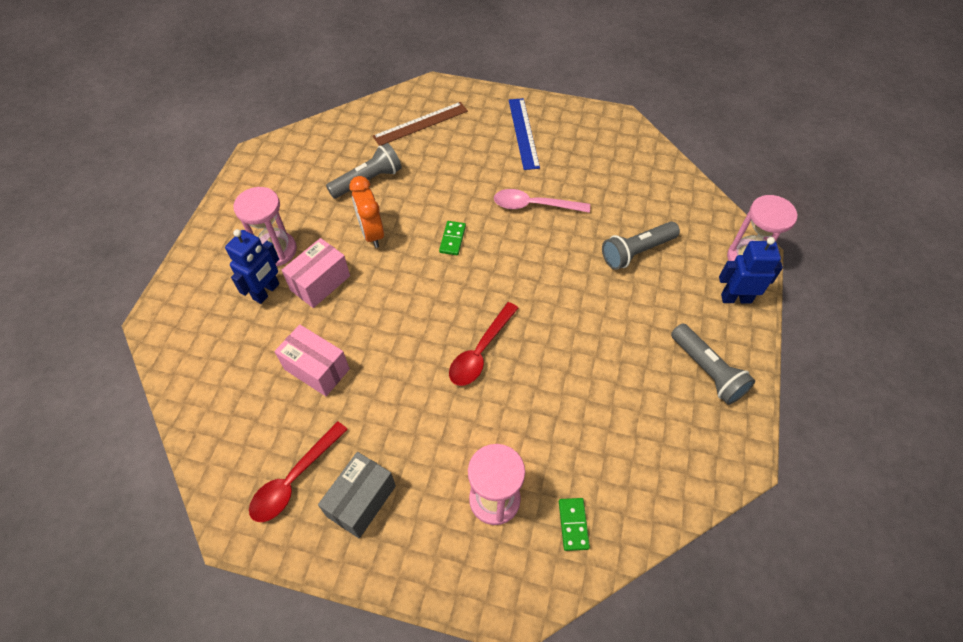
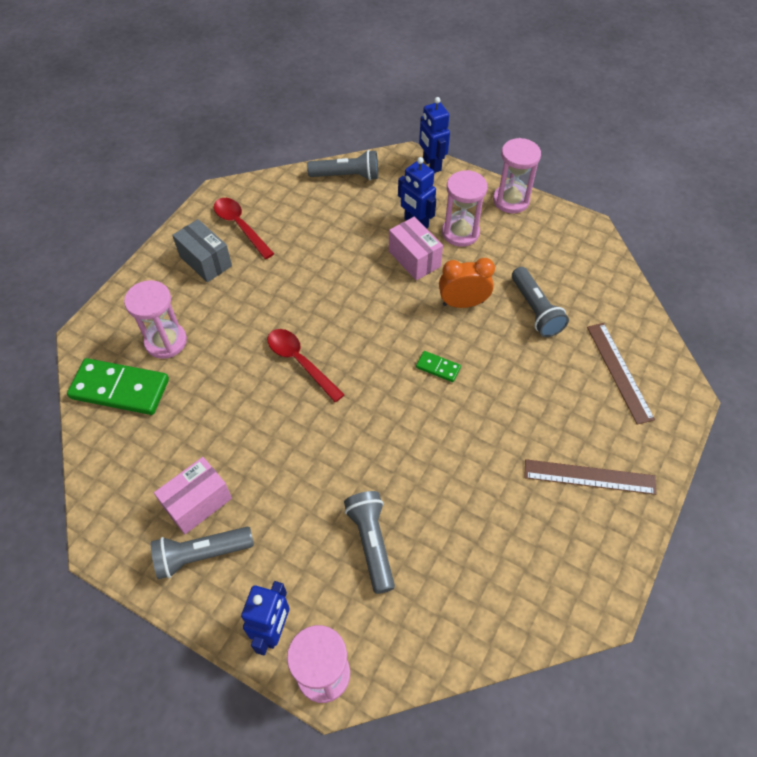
camera: 105 degrees right, 0 degrees up
(167, 295) = (431, 164): none -> blue robot
(191, 379) = (347, 176): none -> grey flashlight
(223, 216) = (511, 200): none -> pink hourglass
(317, 369) = (327, 248): pink box -> pink box (198, 503)
(523, 133) = (589, 477): blue ruler -> brown ruler
(533, 205) = (467, 455): pink spoon -> none
(573, 524) = (120, 389): green domino -> green domino, size x2.14

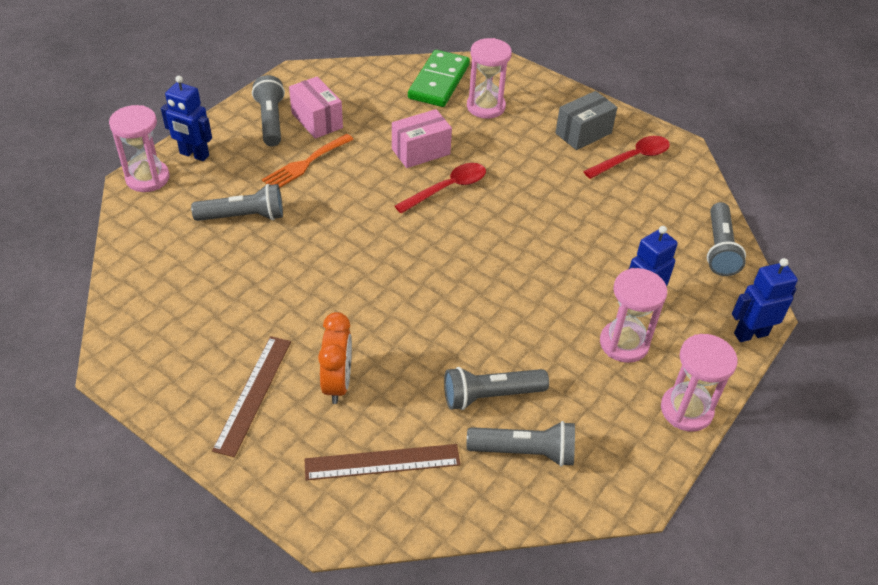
camera: 95 degrees right, 10 degrees down
(277, 499) = (305, 164): none -> orange fork
(414, 259) = (580, 292): pink box -> pink box (421, 151)
(438, 367) = (421, 290): green domino -> none
(463, 303) = (509, 326): orange clock -> orange clock (338, 383)
(578, 287) = (524, 452): none -> grey flashlight

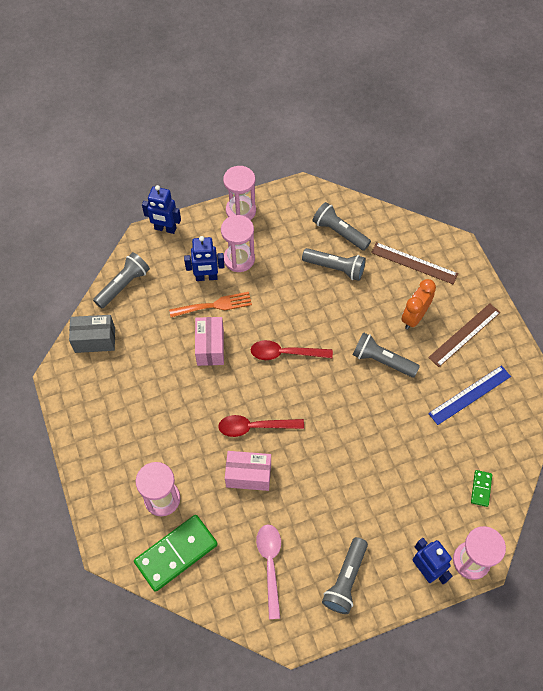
camera: 145 degrees left, 15 degrees up
(160, 238) = (481, 488): none -> green domino
(213, 323) = (470, 395): none -> blue ruler
(243, 216) = (414, 478): grey flashlight -> grey flashlight (382, 360)
(305, 164) = (343, 510): orange fork -> orange fork (214, 305)
(317, 120) = (307, 559): pink box -> pink box (210, 347)
(349, 105) = (270, 564): none -> pink spoon
(583, 133) = (114, 427): grey box -> grey box (95, 340)
(632, 158) = (102, 383): red spoon -> red spoon (285, 353)

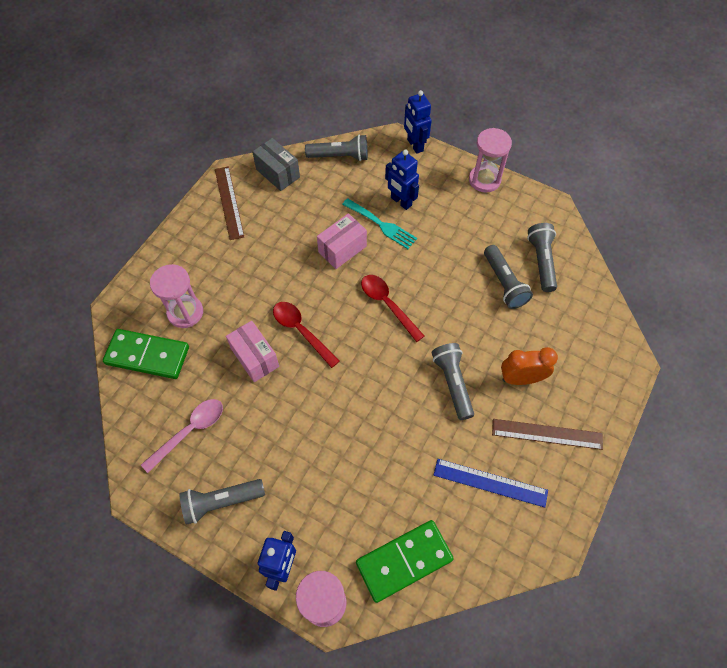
camera: 50 degrees right, 0 degrees up
(214, 305) = (382, 225): orange fork -> turquoise fork
(239, 259) = (440, 211): pink hourglass -> none
(414, 263) = (575, 340): brown ruler -> brown ruler (229, 202)
(481, 488) = (404, 561): green domino -> green domino, size x2.14

